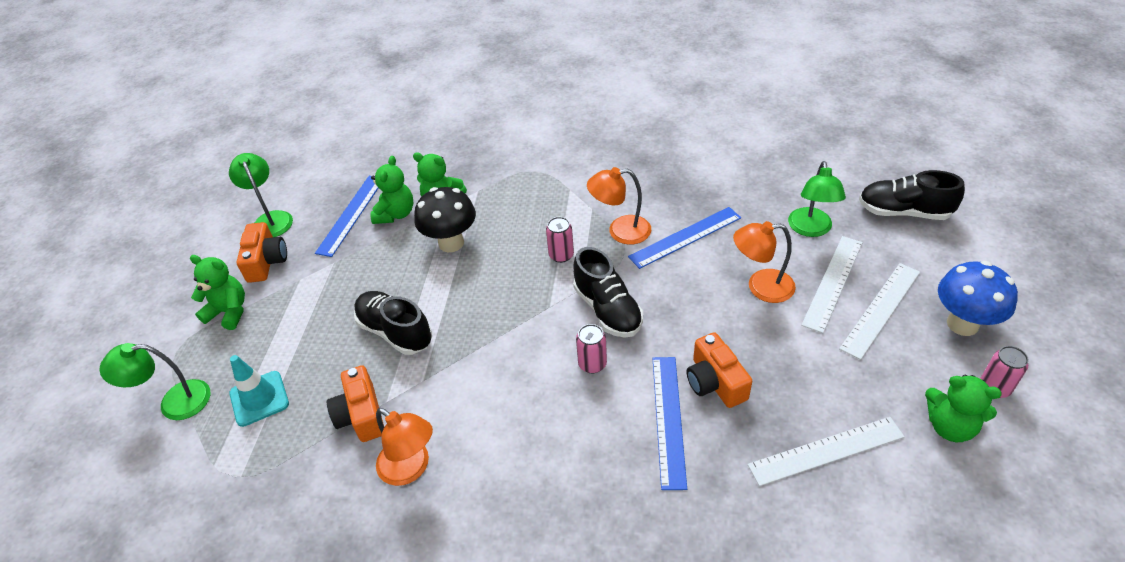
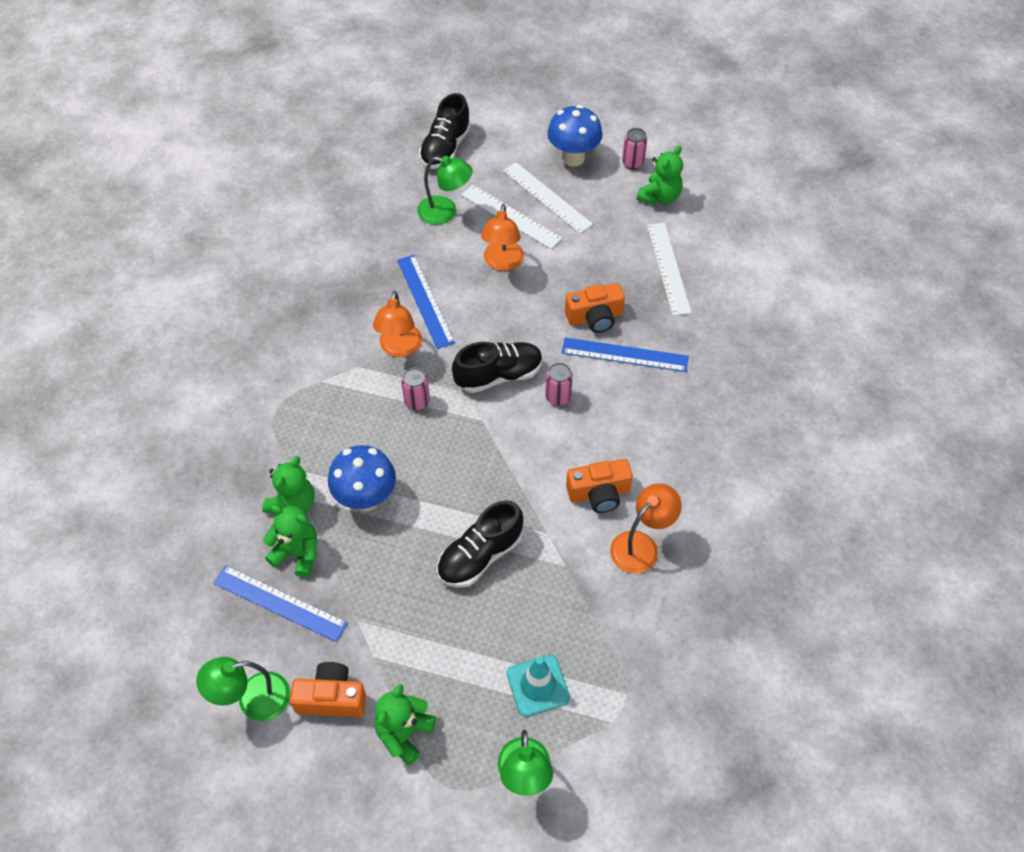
camera: 85 degrees left, 10 degrees up
(361, 415) = (576, 587): orange camera -> orange camera (599, 493)
(451, 243) = (366, 498): black mushroom -> blue mushroom

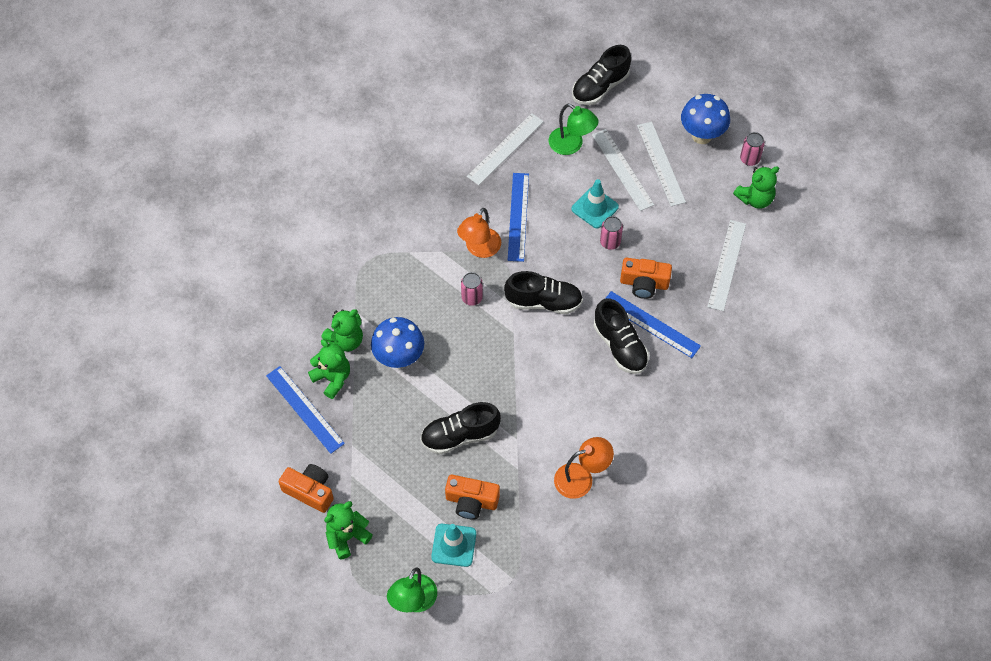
camera: 25 degrees right, 5 degrees up
(253, 700) = (257, 469): green lamp -> none
(376, 239) = (505, 149): none -> white ruler
(502, 263) = (594, 208): orange lamp -> turquoise traffic cone
(558, 397) = (580, 337): pink can -> pink can (610, 242)
(599, 493) = (571, 426): orange camera -> orange camera (471, 501)
(605, 389) = (620, 346): none -> black shoe

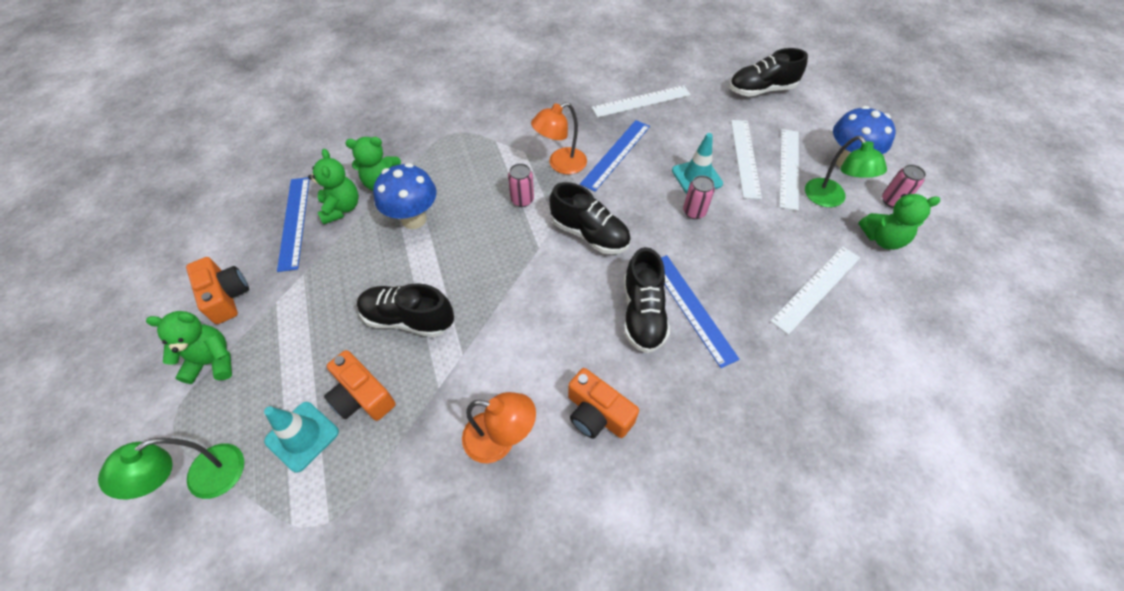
camera: 30 degrees right, 5 degrees down
(571, 145) = (705, 121): green lamp -> green lamp (830, 199)
(644, 283) = (708, 265): orange camera -> orange camera (597, 413)

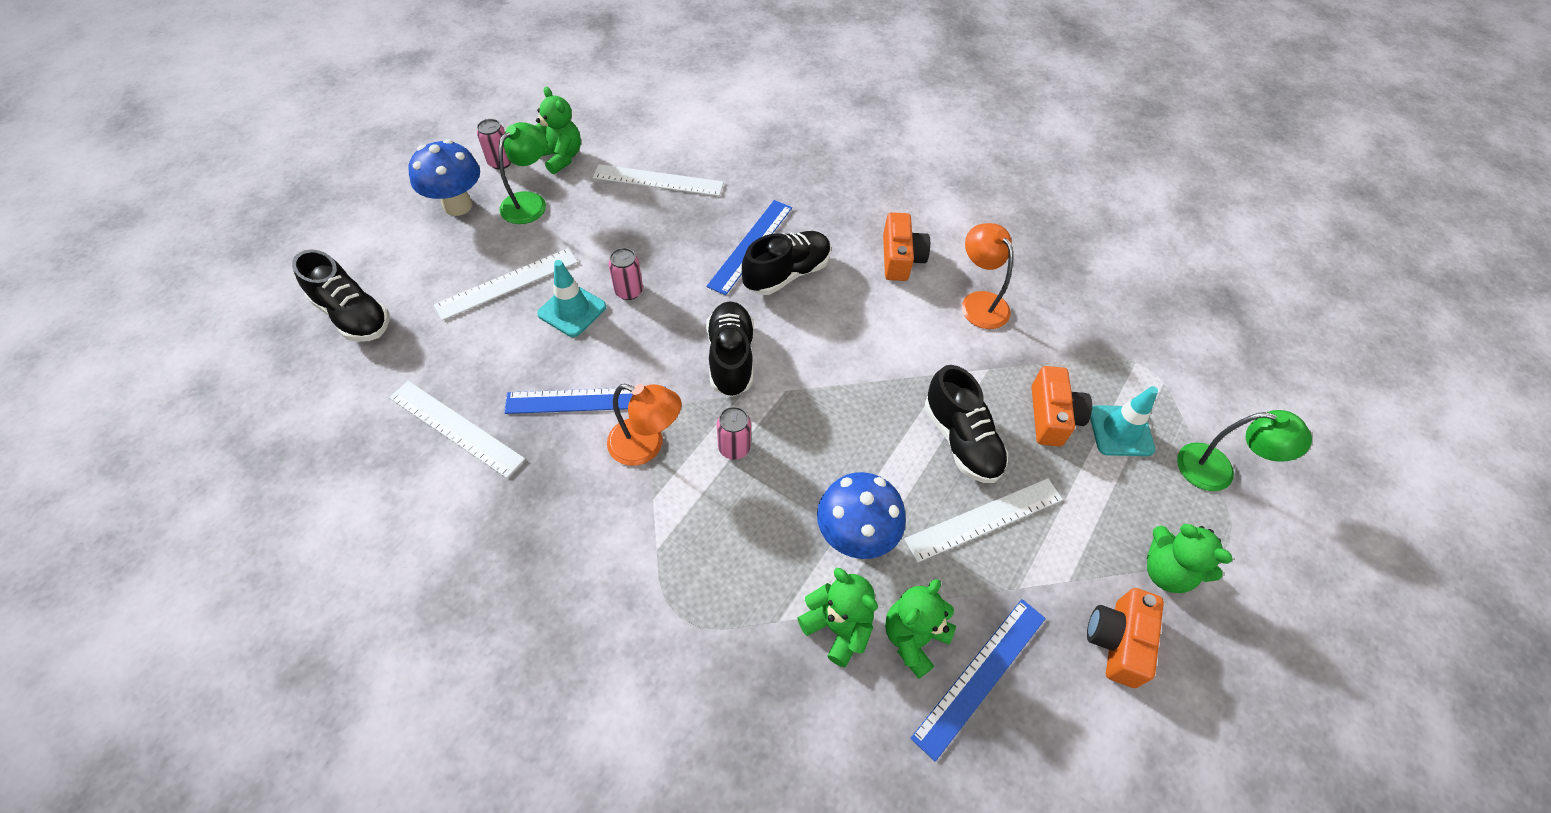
camera: 130 degrees left, 0 degrees up
(789, 168) = (500, 244): white ruler -> white ruler (984, 519)

